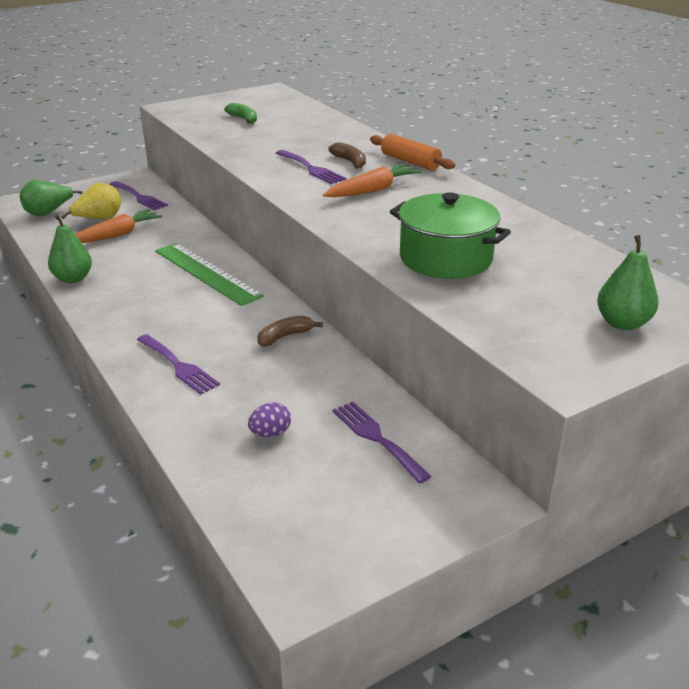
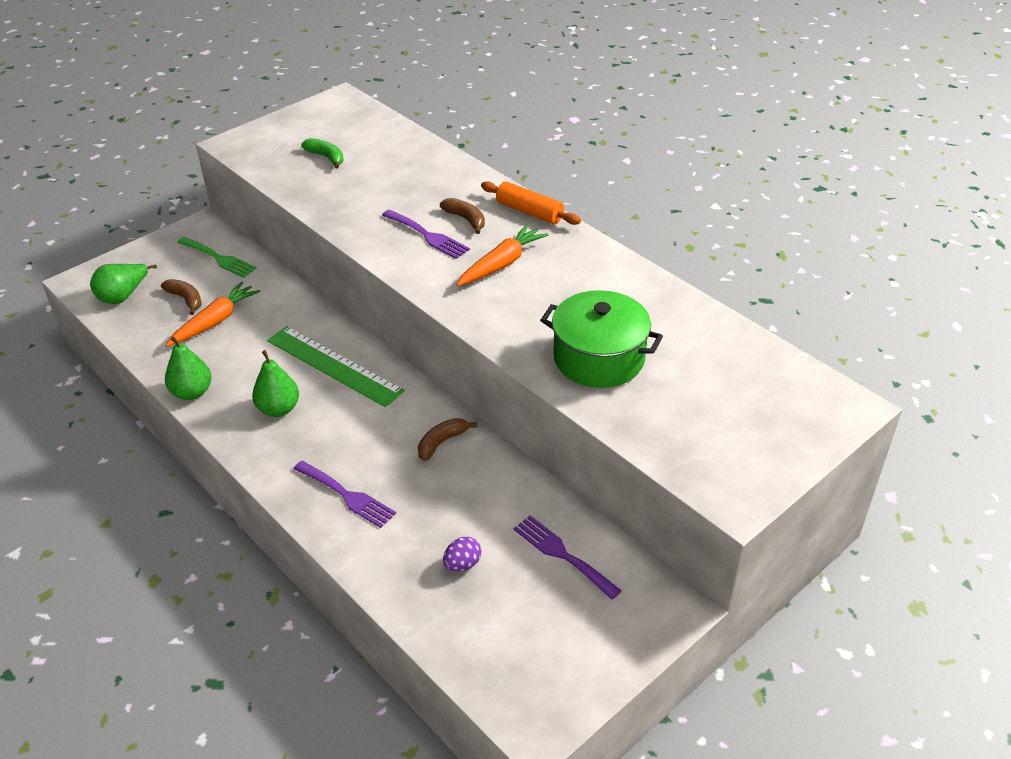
camera: 10 degrees left, 10 degrees up
(99, 219) = (186, 299): yellow pear -> brown banana
(139, 197) = (219, 258): purple fork -> green fork
(622, 323) = (776, 424): green pear -> green pear (278, 409)

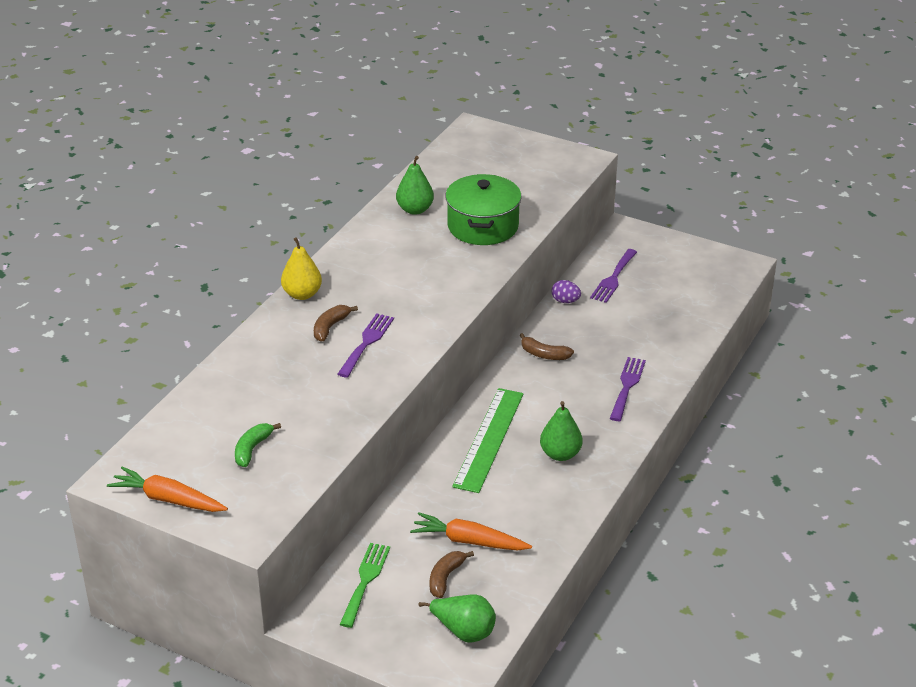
camera: 110 degrees left, 5 degrees down
(192, 392) = (572, 516): green pear -> green pear (415, 210)
(462, 564) = (650, 317): purple egg -> purple egg (565, 301)
(501, 264) = (389, 293): orange carrot -> orange carrot (168, 499)
(529, 212) = (302, 294): orange rolling pin -> yellow pear

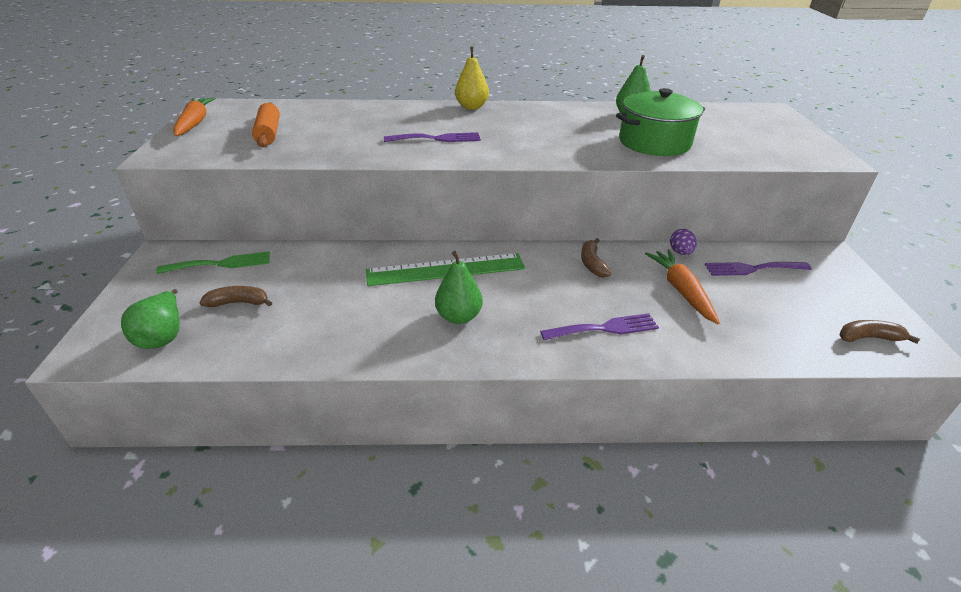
camera: 60 degrees right, 0 degrees up
(252, 449) = (268, 133): green banana -> orange rolling pin
(330, 327) = (442, 123): brown banana -> brown banana (868, 337)
(469, 541) = (296, 301): orange carrot -> orange carrot (681, 291)

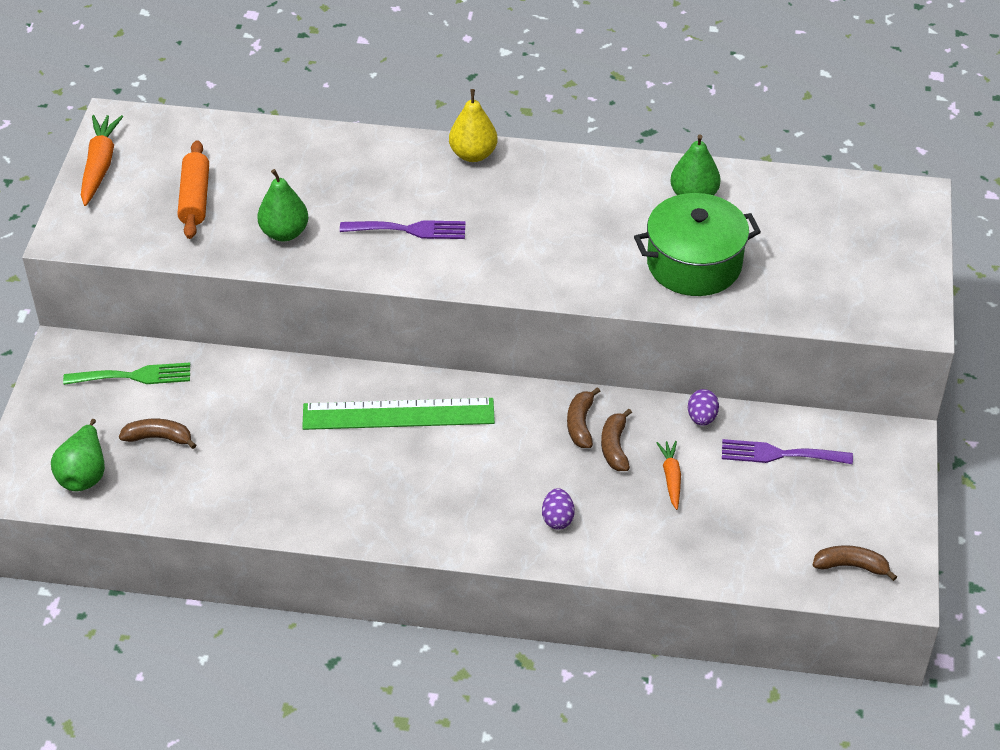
camera: 10 degrees right, 10 degrees up
(458, 317) = (399, 485): green pear -> green pear (284, 233)
(605, 328) = (557, 519): purple fork -> purple egg
(626, 275) = (614, 447): none -> brown banana
(681, 291) = (671, 478): orange carrot -> orange carrot, size x0.61

